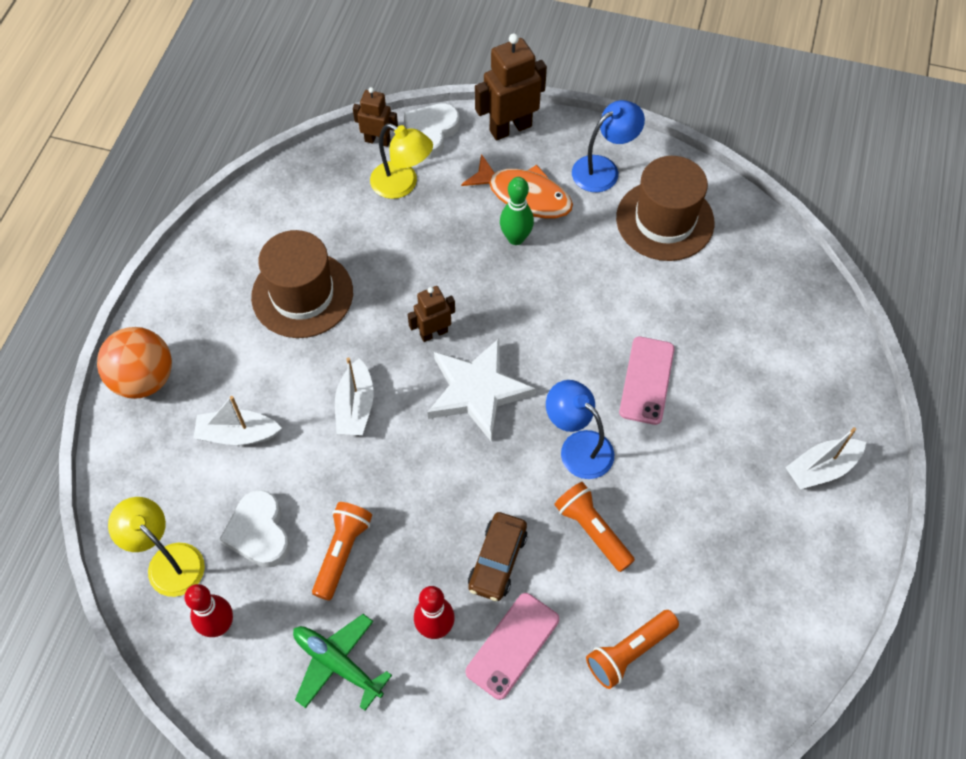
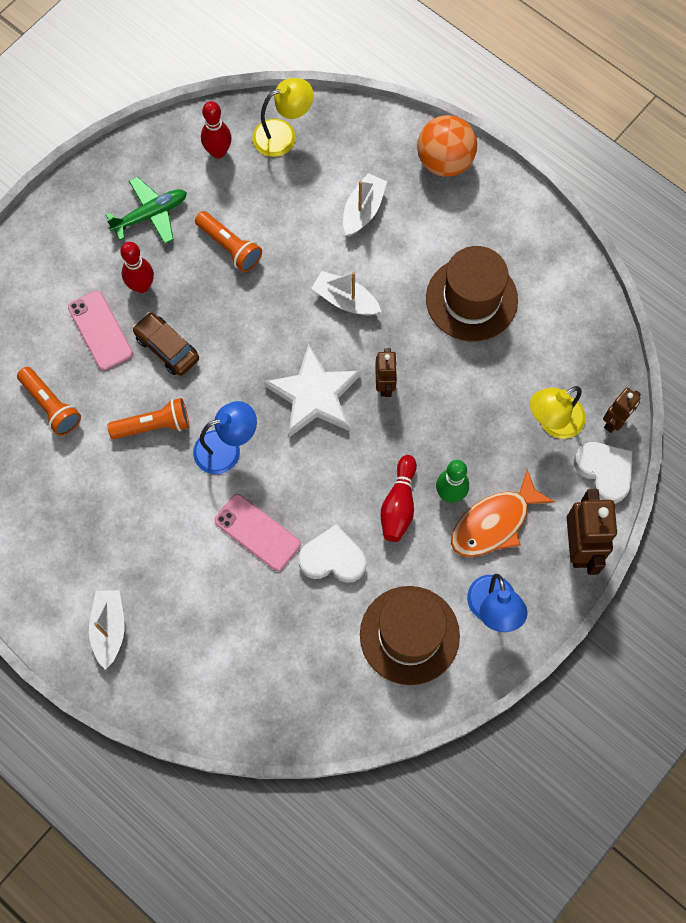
camera: 115 degrees right, 10 degrees up
(259, 532) = (274, 198): white heart -> white heart (333, 558)
(550, 274) = (399, 504): none -> red bowling pin
(629, 652) = (51, 406): orange flashlight -> orange flashlight turned 150 degrees clockwise

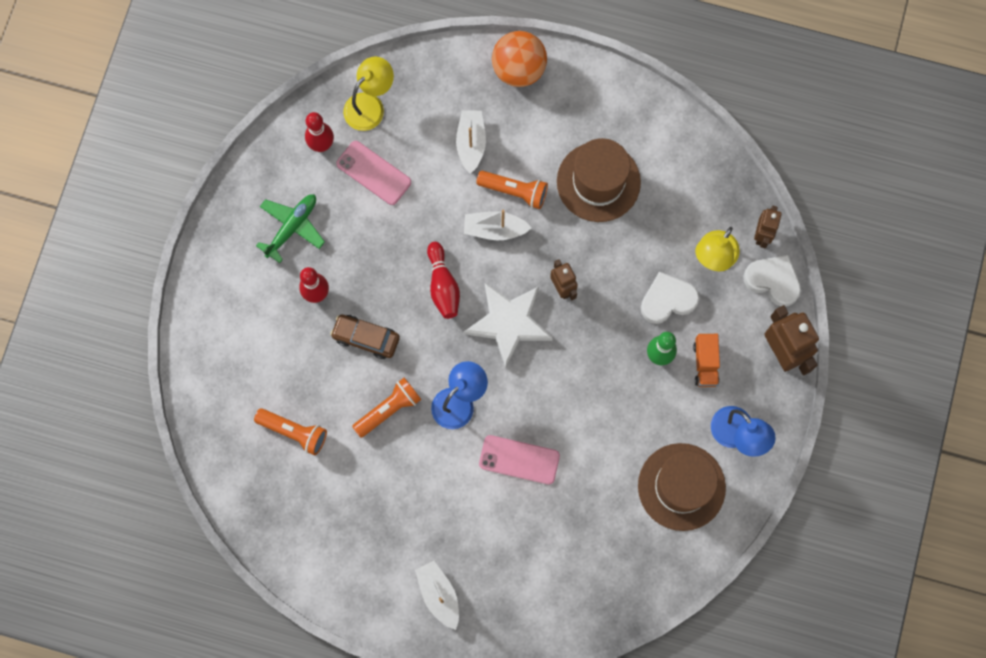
camera: 25 degrees left, 5 degrees up
(100, 330) = (302, 348): pink phone -> pink phone (373, 173)
(230, 247) = (374, 226): orange flashlight -> orange flashlight (514, 191)
(333, 558) = (590, 453): white heart -> white heart (667, 300)
(399, 504) = (622, 384): red bowling pin -> red bowling pin (443, 285)
(494, 523) = (705, 363): orange fish -> orange truck

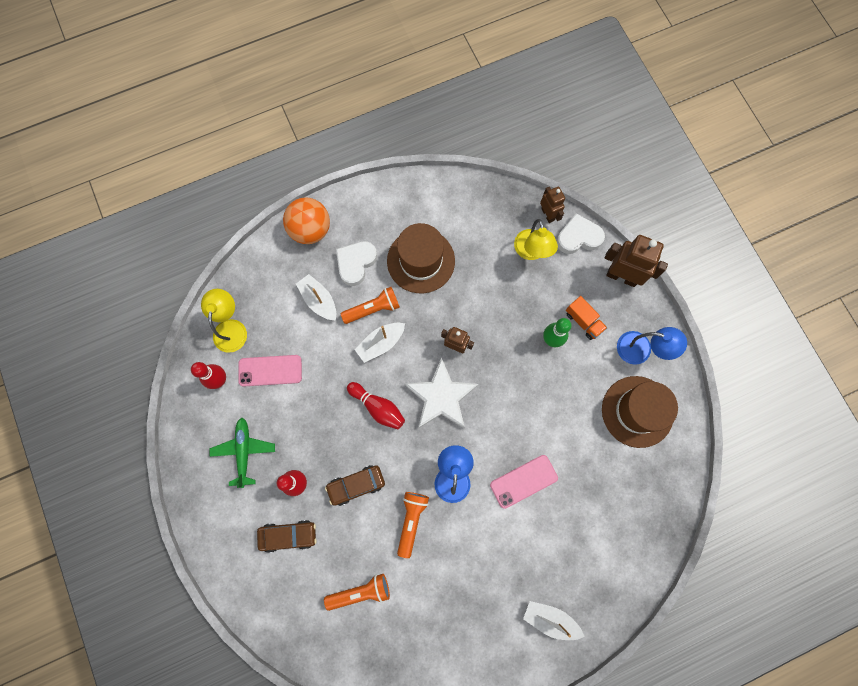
camera: 40 degrees left, 0 degrees up
(271, 332) = (288, 535): none -> brown car
(667, 300) = (526, 300): white heart -> white heart (356, 263)

